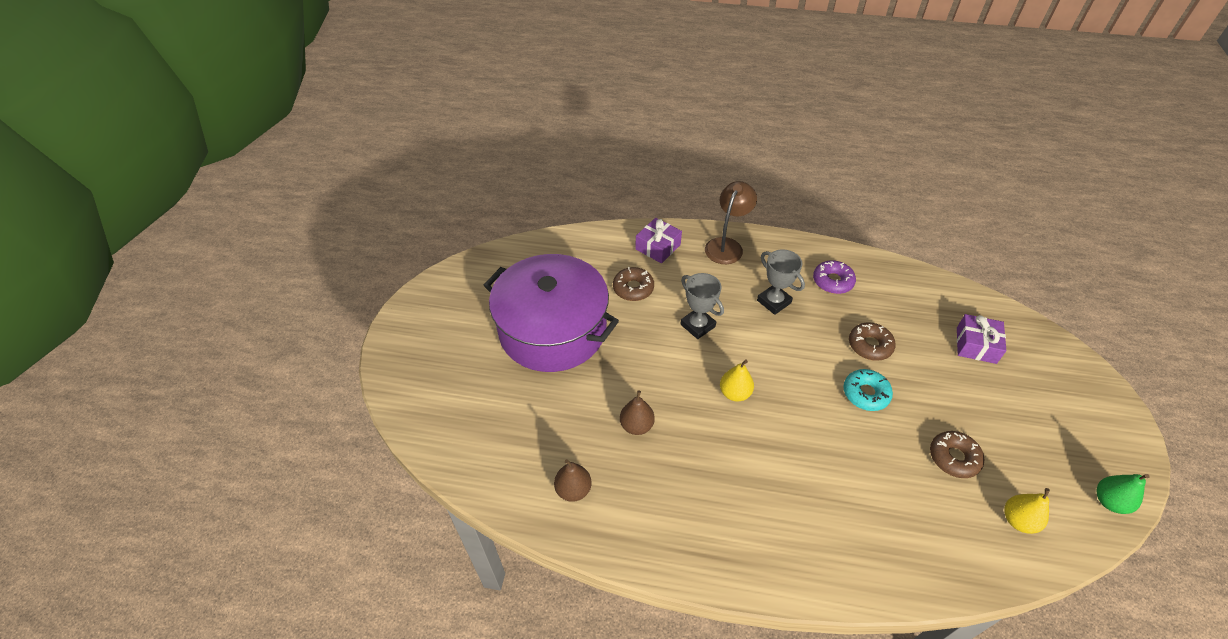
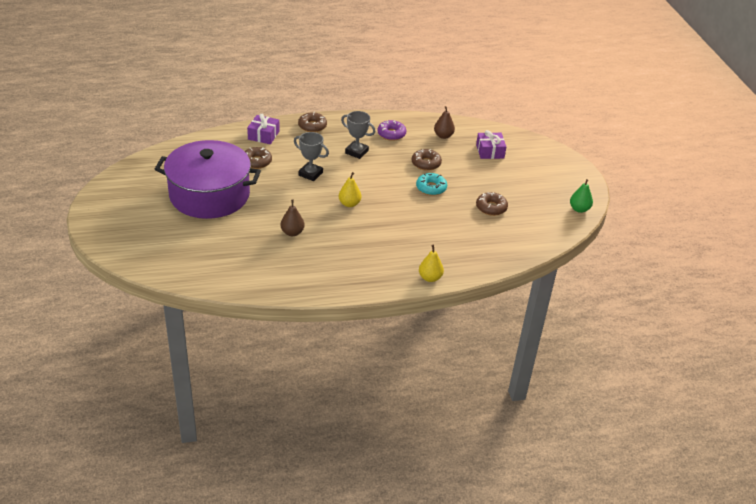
camera: 25 degrees left, 10 degrees down
(573, 489) = (265, 271): brown pear -> brown pear (443, 136)
(726, 245) = (312, 126): brown lamp -> brown donut
(1018, 520) = (533, 228): yellow pear -> yellow pear (430, 278)

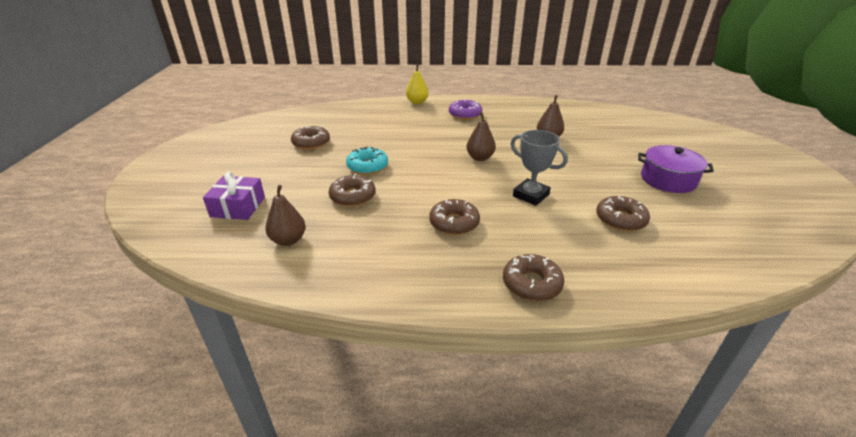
camera: 165 degrees left, 5 degrees down
(209, 195) = (668, 180): purple pot -> purple pot, size x0.48
(263, 135) = (627, 270): purple gift -> none
(349, 204) = (480, 158): yellow pear -> brown pear
(356, 152) = (454, 223): grey trophy -> brown donut
(391, 134) = (380, 252): purple donut -> purple donut (465, 114)
(579, 209) = (213, 135): green pear -> none

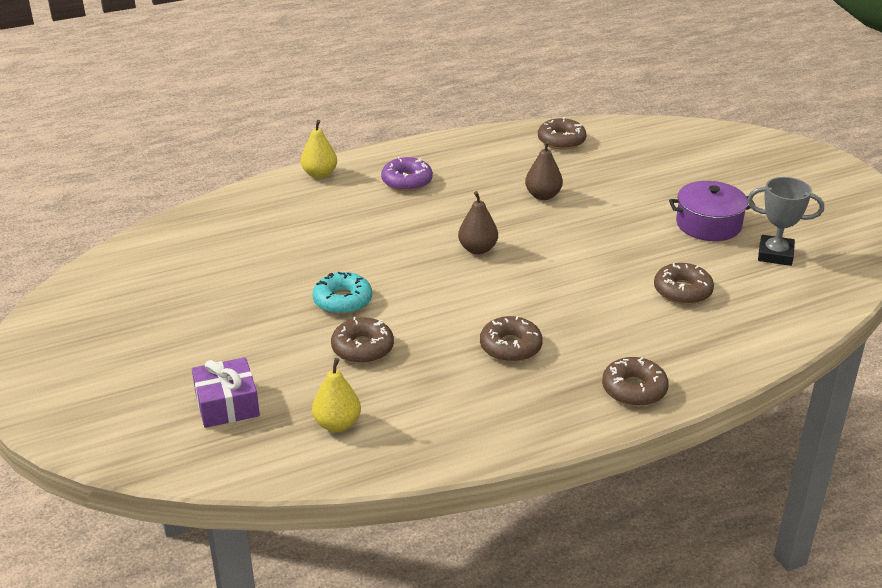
camera: 25 degrees left, 0 degrees up
(288, 240) = (337, 424): brown pear -> yellow pear
(311, 143) = (227, 285): brown donut -> brown donut (561, 141)
(530, 195) = (572, 287): grey trophy -> grey trophy (775, 254)

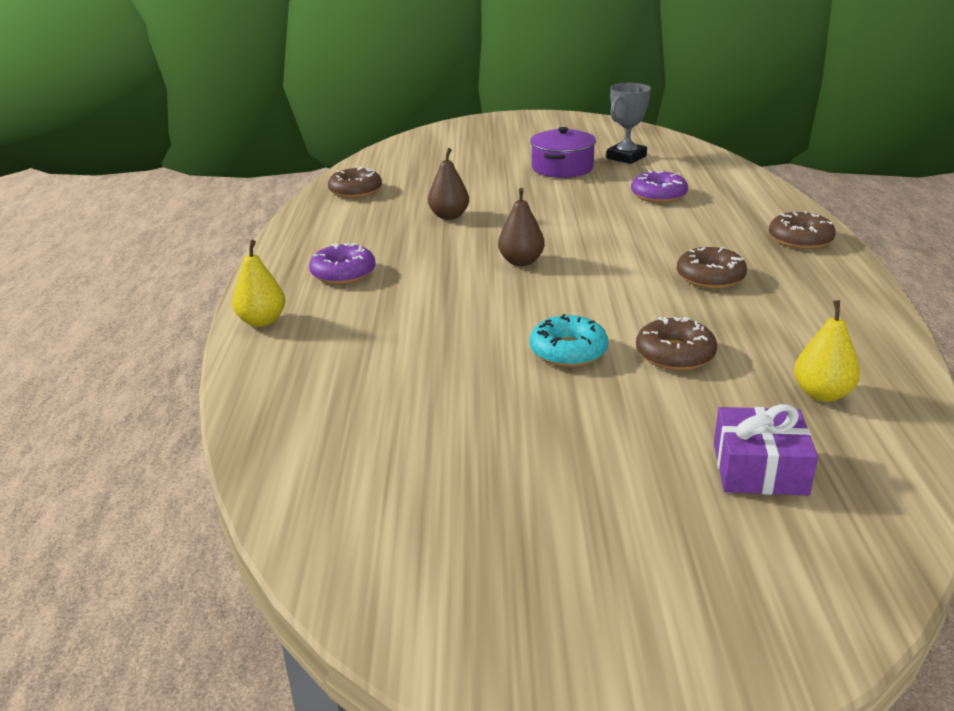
camera: 65 degrees left, 5 degrees down
(682, 291) = (658, 195): brown donut -> purple donut

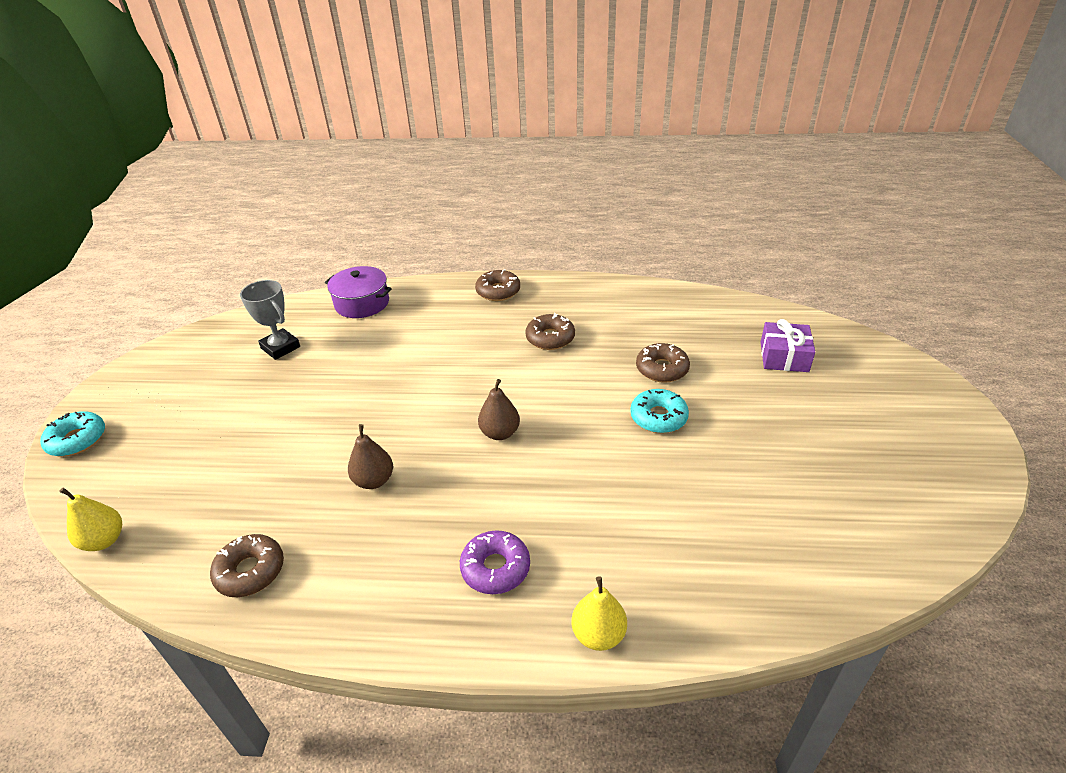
camera: 85 degrees left, 10 degrees up
(487, 122) = (77, 440): none -> turquoise donut
(562, 168) = (282, 390): purple pot -> purple pot (362, 303)
(658, 195) = (385, 341): purple donut -> none
(822, 394) = (705, 322): yellow pear -> yellow pear (104, 540)

